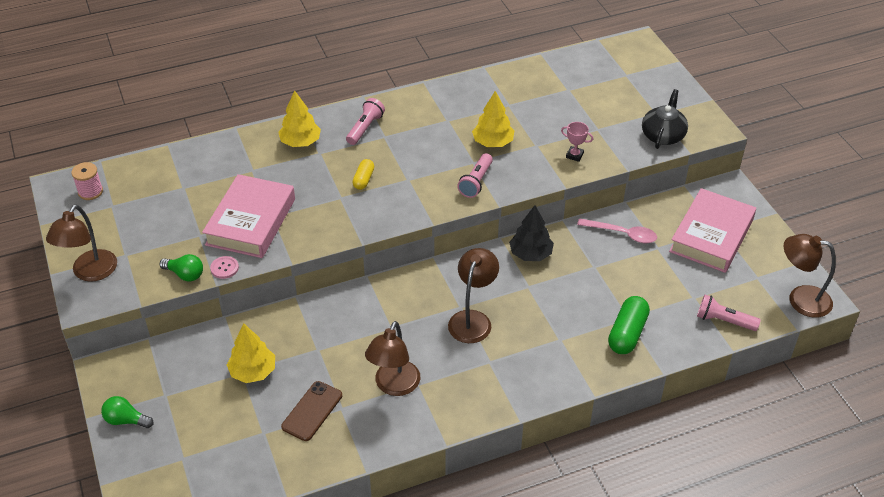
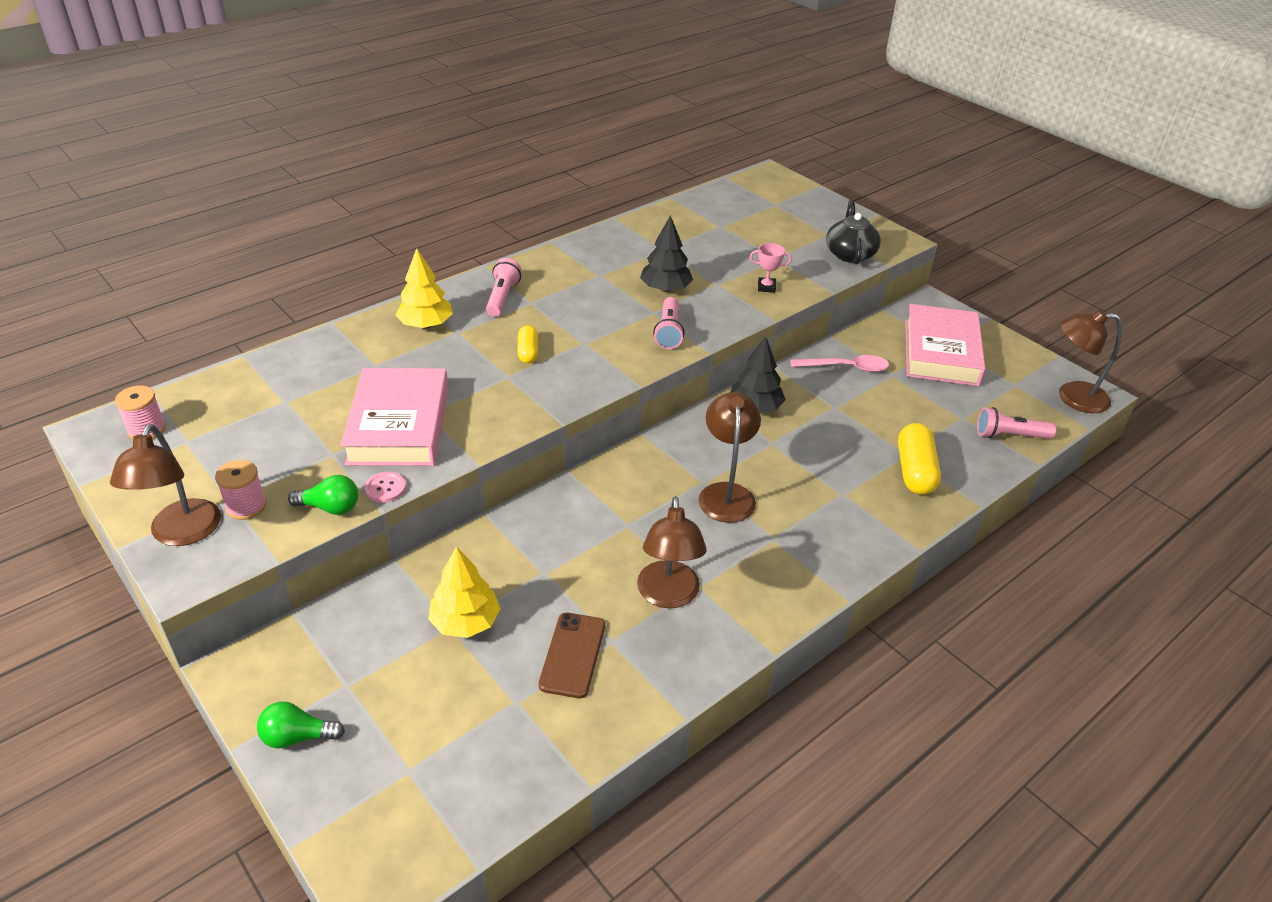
camera: 20 degrees left, 5 degrees down
(134, 262) = (246, 506): none -> pink spool
(493, 142) = (665, 289): yellow tree -> black tree
(627, 333) = (914, 471): green capsule -> yellow capsule

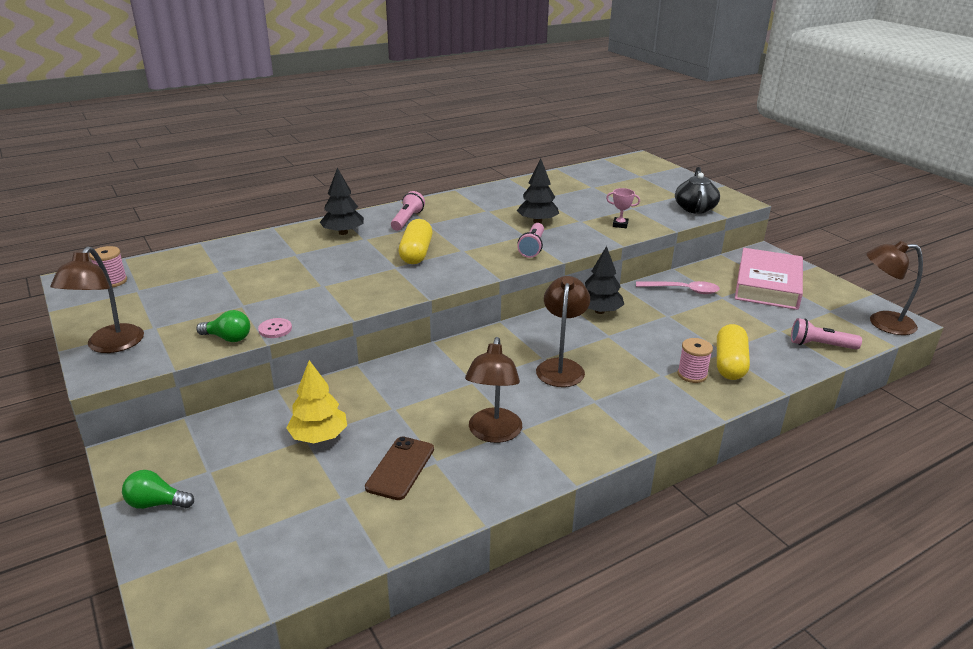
camera: 10 degrees right, 10 degrees down
(246, 506) = (165, 332): pink spool -> pink spool (692, 374)
(399, 425) = (300, 291): pink book -> none
(426, 325) = (343, 233): yellow tree -> black tree
(528, 352) = (416, 253): yellow capsule -> yellow capsule, size x1.71

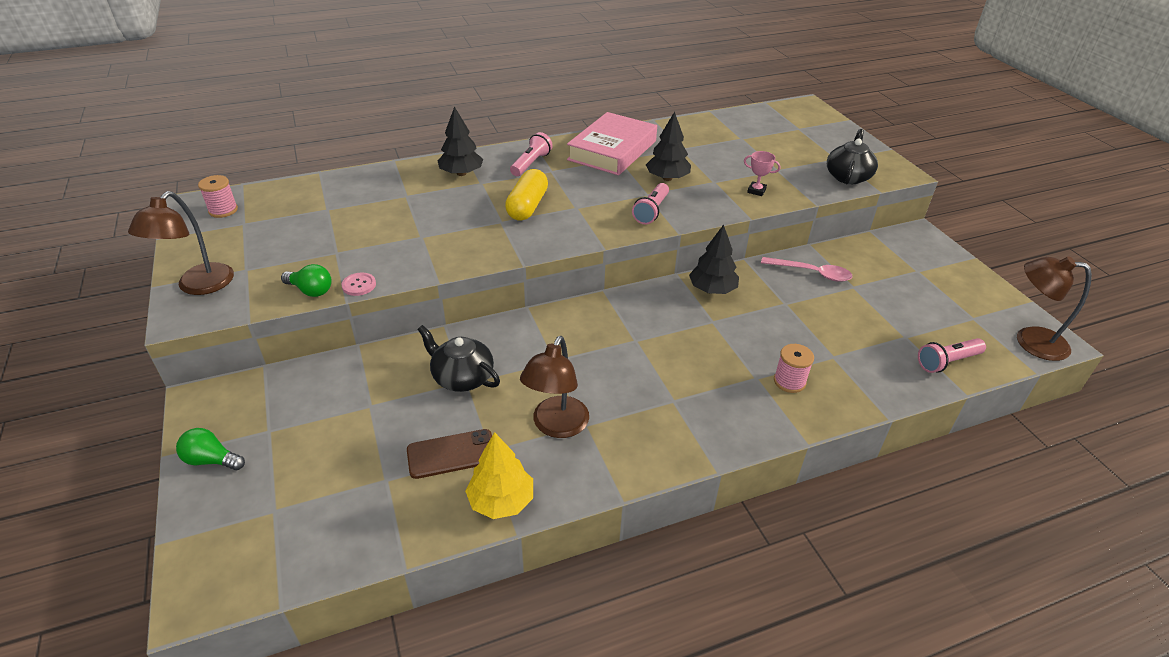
camera: 10 degrees right, 10 degrees up
(319, 436) = (383, 405): yellow tree -> yellow tree (501, 501)
(389, 404) = (462, 377): none -> black teapot
(400, 468) = (451, 454): brown phone -> brown phone turned 45 degrees clockwise
(561, 367) = (650, 354): brown lamp -> none
(729, 364) = (835, 373): yellow capsule -> none
(767, 285) = (910, 277): pink book -> pink book (612, 150)
(820, 345) = (947, 362): pink flashlight -> pink flashlight turned 45 degrees counterclockwise

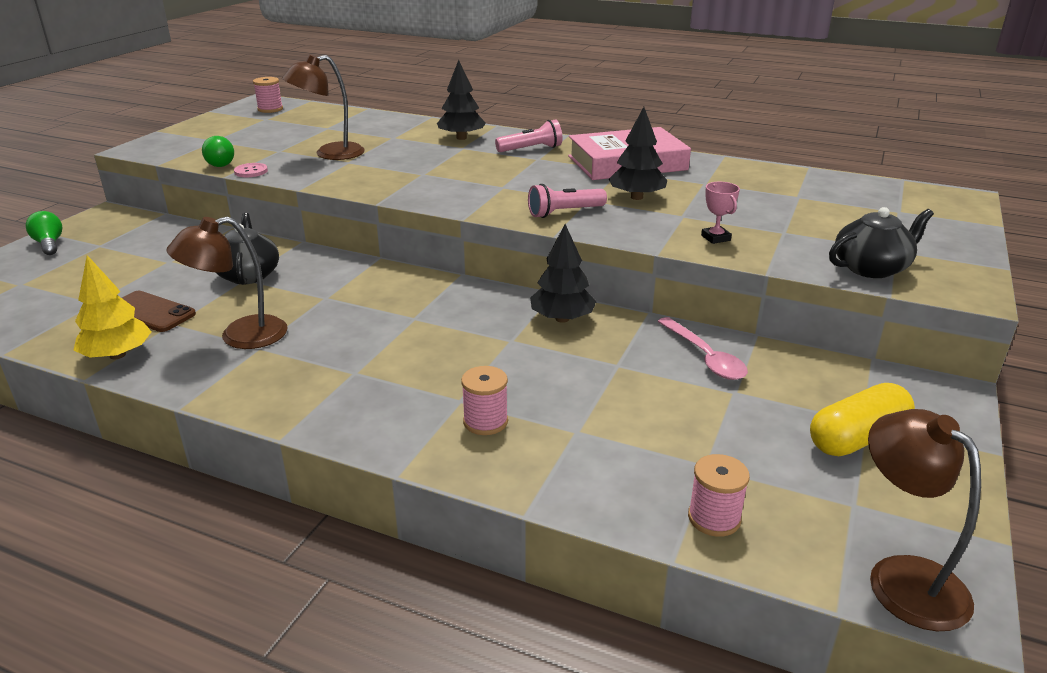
camera: 45 degrees right, 10 degrees down
(198, 286) = (175, 139): brown lamp -> brown lamp (330, 154)
(527, 206) = (464, 172): yellow capsule -> yellow capsule (857, 438)
(947, 362) = (714, 518): pink flashlight -> pink spool

